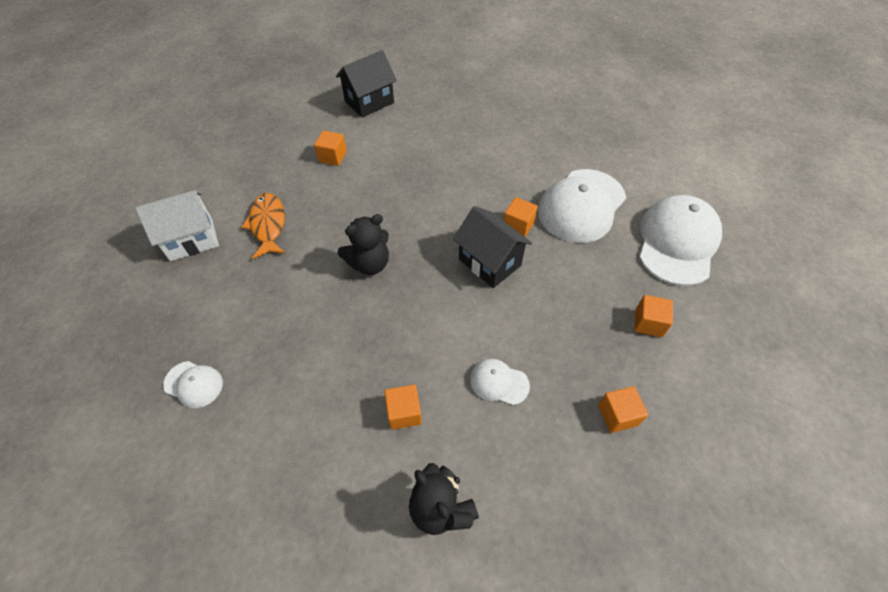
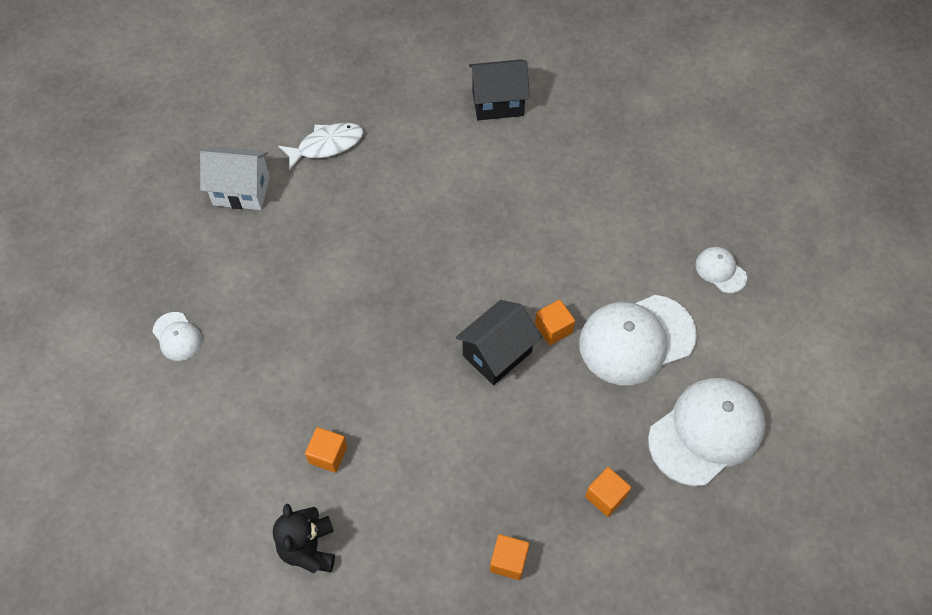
camera: 30 degrees right, 5 degrees up
(250, 178) = (326, 145): none -> white fish
(268, 225) = (316, 208): orange fish -> none
(332, 157) = (419, 157): orange cube -> none
(369, 263) = (384, 297): black teddy bear -> none
(489, 262) = (497, 354): black house -> black house turned 60 degrees clockwise
(499, 382) = (425, 474): white cap -> white cap (720, 270)

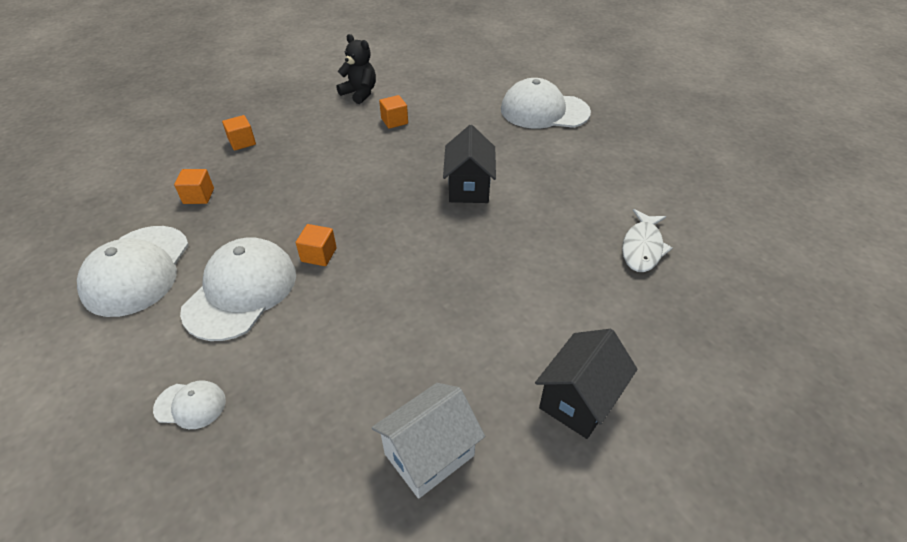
camera: 135 degrees right, 15 degrees down
(177, 336) = (544, 111): white cap -> white cap, size x2.11
(241, 191) = (638, 184): white house -> white house (429, 454)
(497, 354) = (346, 216): black house -> black house (469, 188)

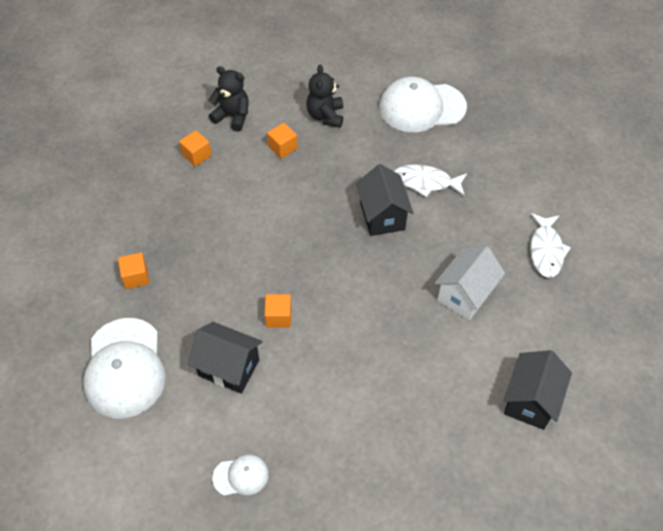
camera: 15 degrees left, 10 degrees up
(241, 291) = (229, 368): white cap -> black house
(242, 142) = (143, 204): orange cube -> orange cube (196, 155)
(429, 454) = (437, 469): white house -> white house (465, 295)
(446, 104) = (325, 116): none -> black teddy bear
(526, 168) = (425, 182): none -> white fish

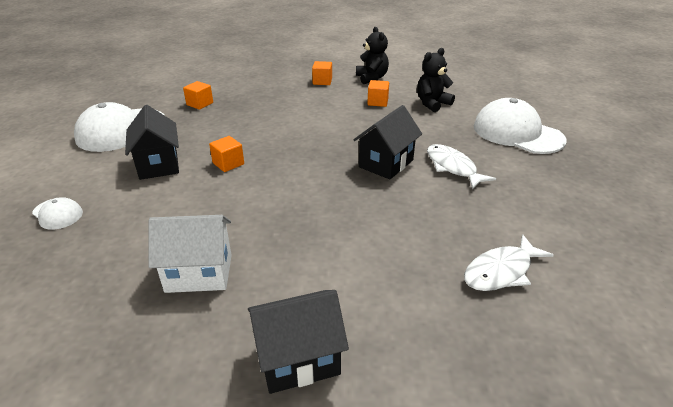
camera: 50 degrees right, 20 degrees down
(465, 295) = (371, 244): white house -> white house (199, 273)

